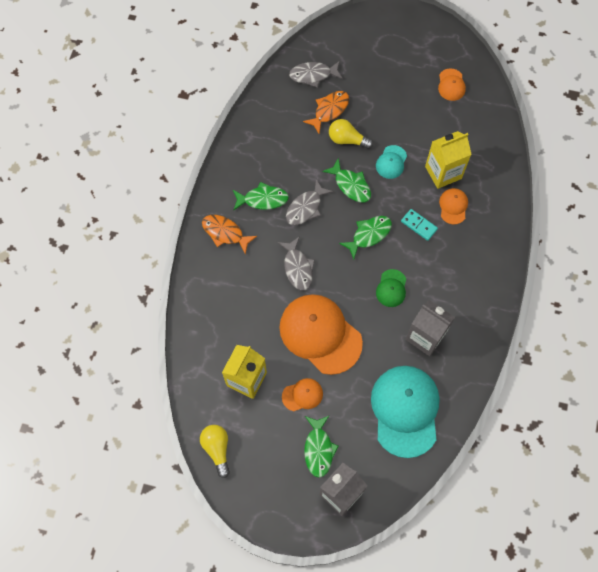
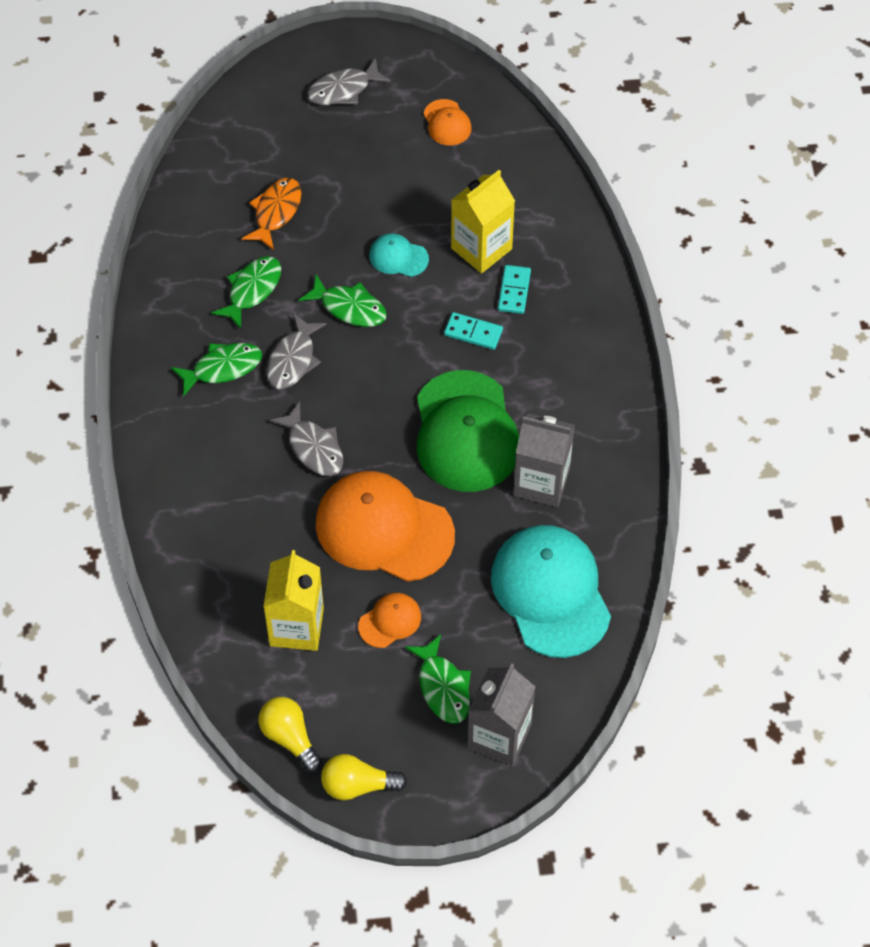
camera: 20 degrees left, 10 degrees down
(225, 233) = (182, 433): orange fish -> none
(313, 75) = (231, 169): grey fish -> grey fish (343, 90)
(347, 139) = (319, 245): yellow light bulb -> yellow light bulb (358, 785)
(369, 235) = (404, 369): green fish -> green fish (252, 290)
(391, 162) = (398, 257): turquoise cap -> turquoise cap turned 105 degrees clockwise
(391, 288) = (466, 432): green cap -> green cap, size x2.20
(453, 206) = (514, 291): orange cap -> turquoise domino

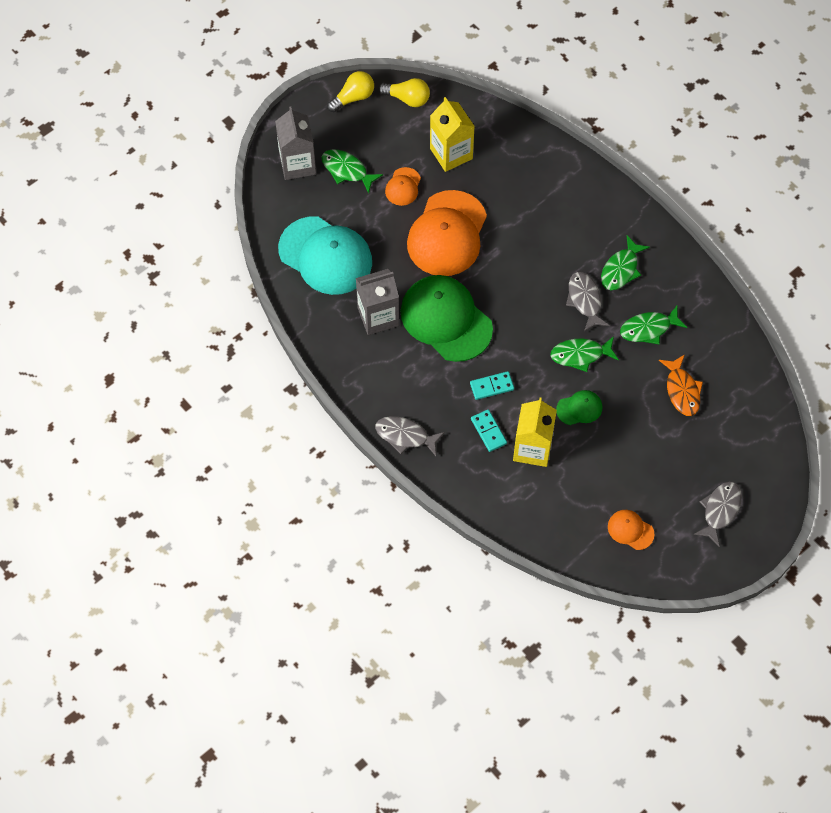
camera: 145 degrees right, 5 degrees up
(252, 290) = (648, 328): green fish -> green fish turned 75 degrees clockwise
(313, 447) = (526, 255): grey fish -> grey fish (405, 436)
(384, 529) = (447, 234): orange cap -> orange cap turned 120 degrees clockwise
(398, 257) = (579, 408): turquoise cap -> green cap

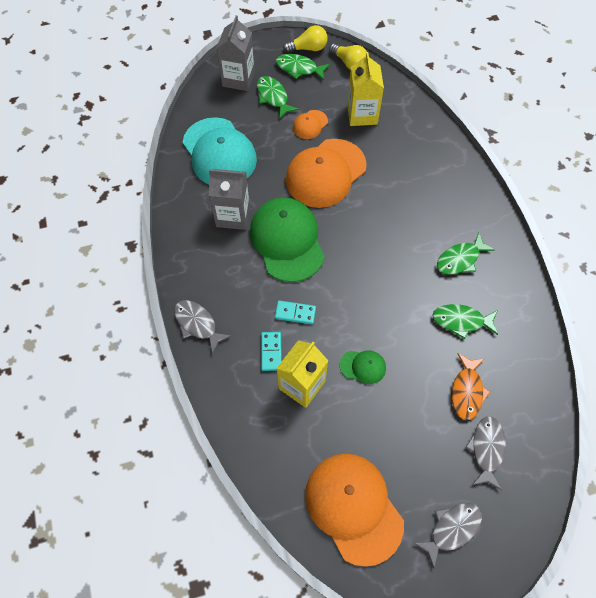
camera: 25 degrees right, 0 degrees up
(580, 355) = (388, 318): green fish -> green fish (299, 68)
(585, 300) = (415, 273): grey fish -> grey fish (486, 449)
(630, 530) = (353, 507): orange cap -> orange cap, size x2.20

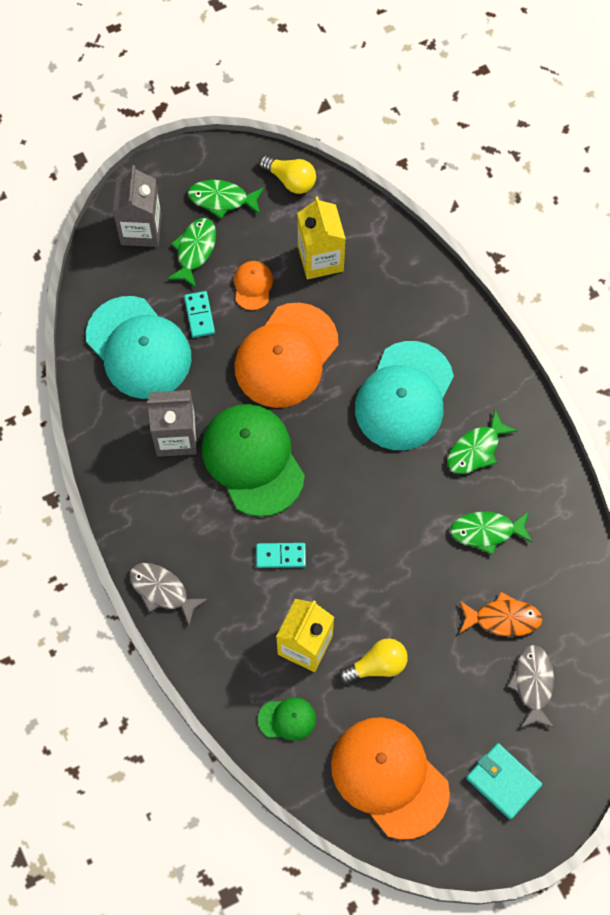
camera: 10 degrees left, 5 degrees up
(271, 352) = (260, 610): turquoise domino -> turquoise domino (199, 315)
(273, 97) = (195, 250): green fish -> green fish turned 60 degrees clockwise
(308, 48) = (229, 164): yellow light bulb -> yellow light bulb (377, 665)
(310, 124) = (253, 286): orange cap -> orange cap turned 150 degrees clockwise
(363, 366) = (375, 609): green cap -> green cap (287, 719)
(409, 213) = (404, 396): none -> turquoise cap
(451, 529) = (503, 781): grey fish -> turquoise wallet
(467, 391) = (503, 618): orange fish -> orange fish turned 90 degrees counterclockwise

